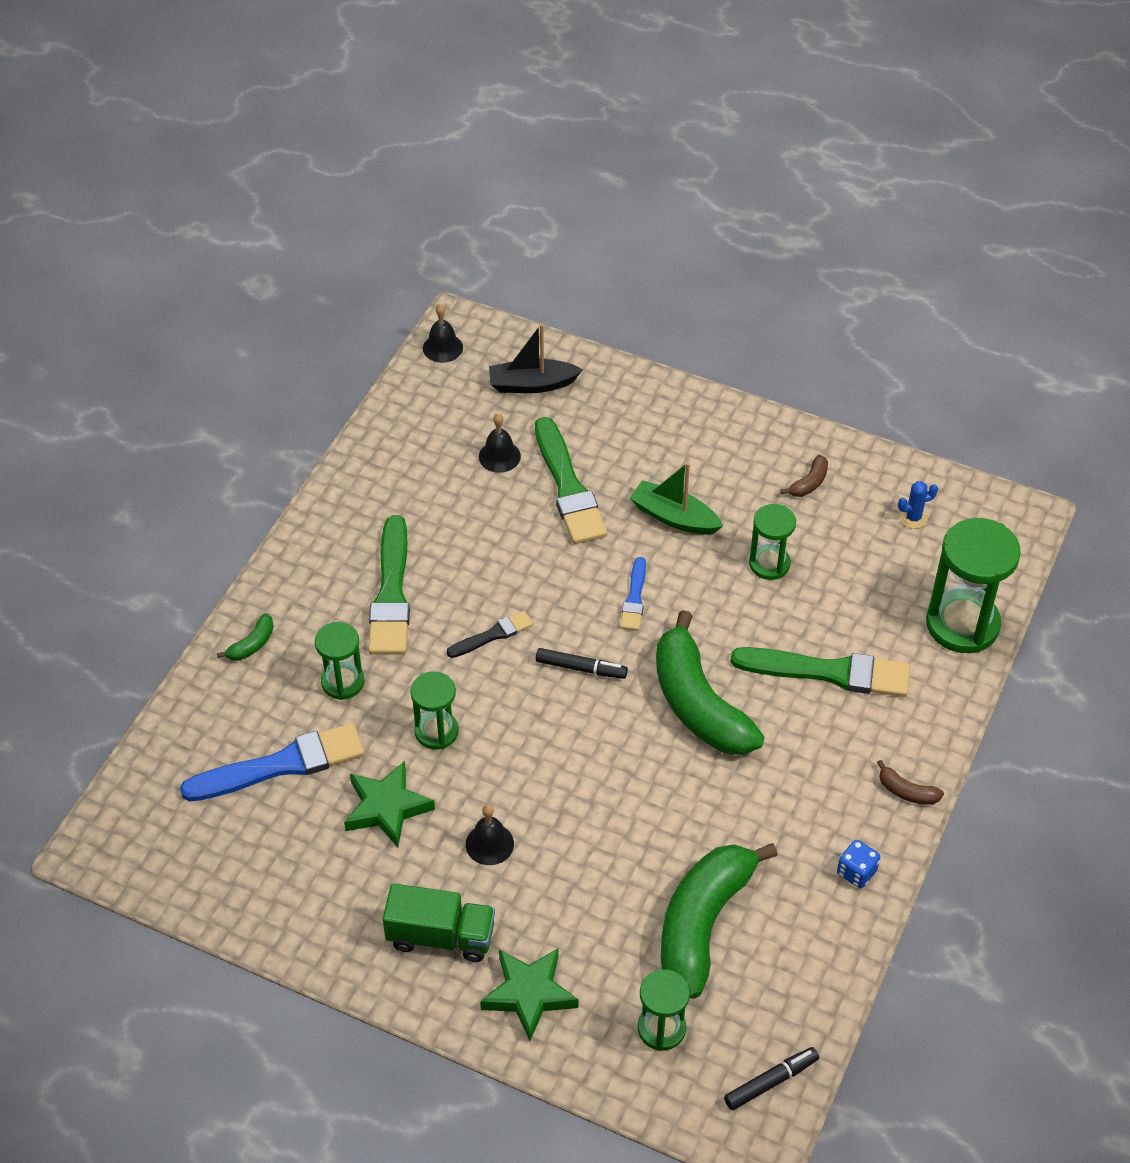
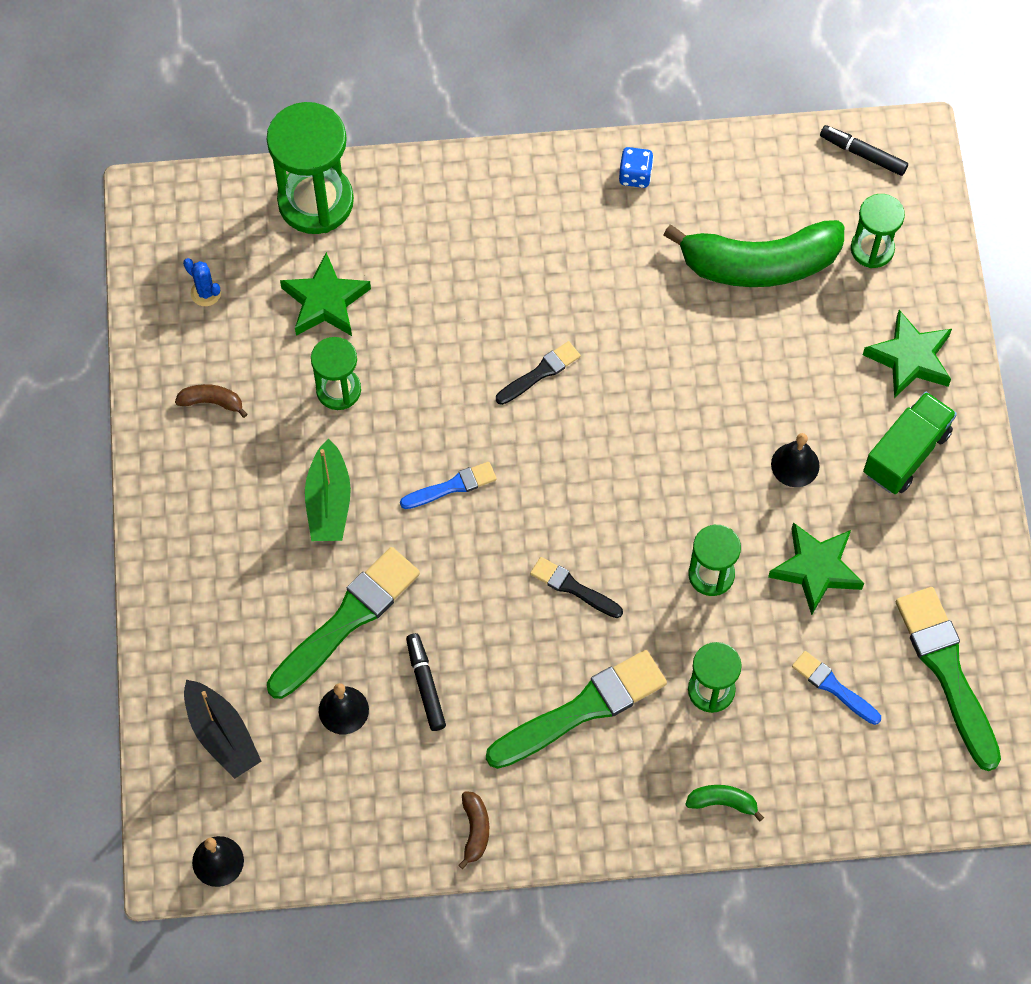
camera: 120 degrees left, 15 degrees up
(281, 765) = (833, 687): blue brush -> blue brush, size x0.52
(441, 936) = (906, 453): green truck -> green truck turned 60 degrees clockwise
(581, 668) = (563, 490): black marker -> black marker (425, 684)
(698, 703) = (540, 373): green banana -> black brush
(828, 672) = (438, 284): green brush -> green brush (947, 671)
(858, 590) = (325, 301): none -> green star
(906, 791) = (530, 172): brown banana -> brown banana (475, 830)

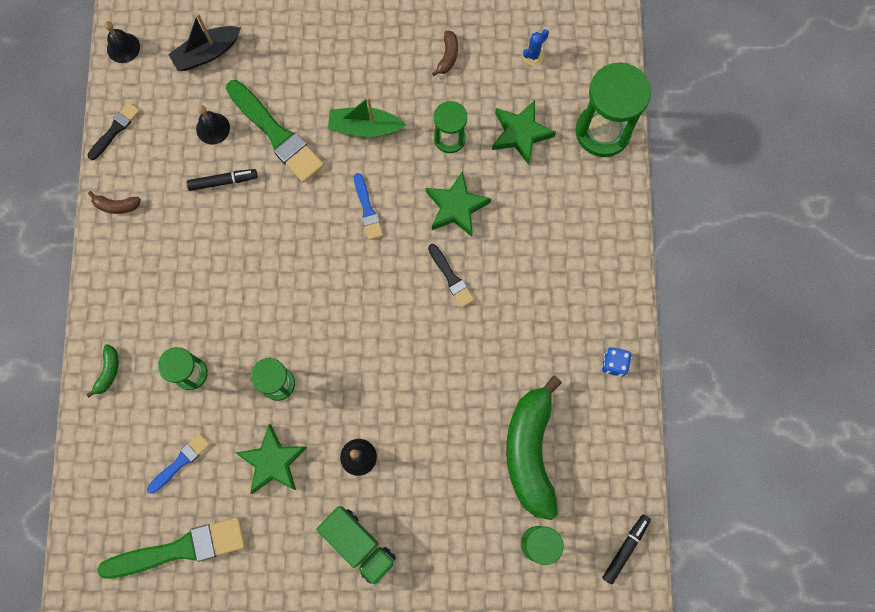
camera: 95 degrees right, 10 degrees up
(573, 588) = (280, 285): black brush -> black brush (115, 130)
(582, 710) = (190, 283): green brush -> none
(910, 358) = (439, 560): green star -> green star (456, 207)

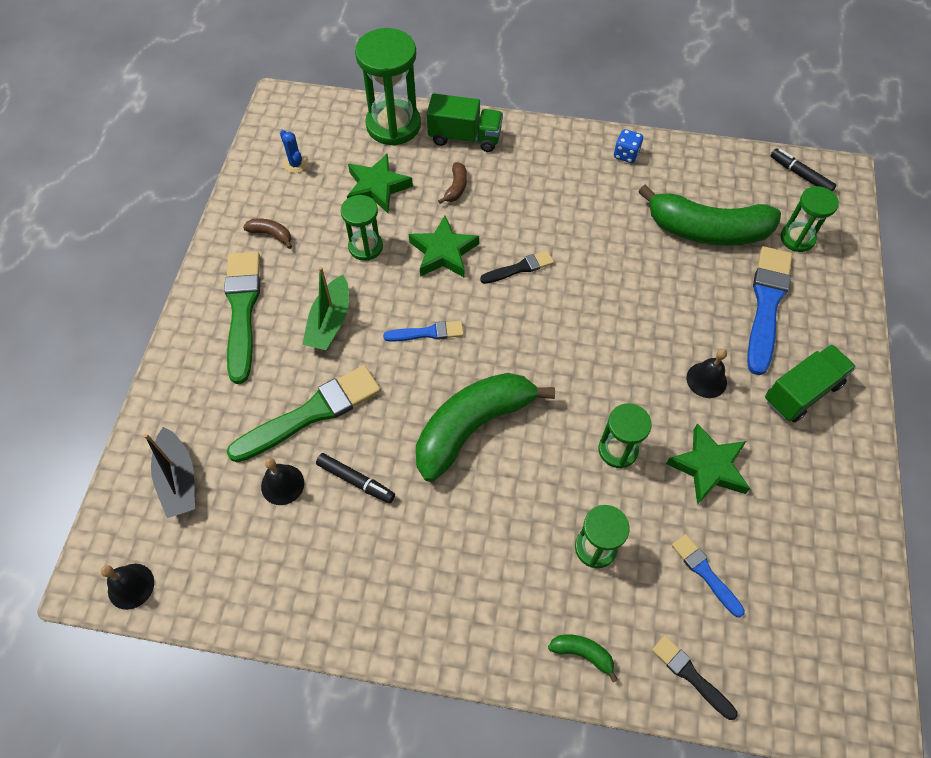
camera: 80 degrees left, 15 degrees down
(115, 130) = (247, 610): black brush -> black brush (691, 675)
(116, 205) = (356, 618): brown banana -> brown banana (456, 187)
(179, 549) = (812, 585): green brush -> green brush (242, 310)
(223, 181) = (356, 480): black marker -> black marker turned 120 degrees clockwise
(282, 262) = (472, 427): none -> green banana
(450, 512) = (766, 304): none -> blue brush
(602, 202) = (465, 137): none -> green truck

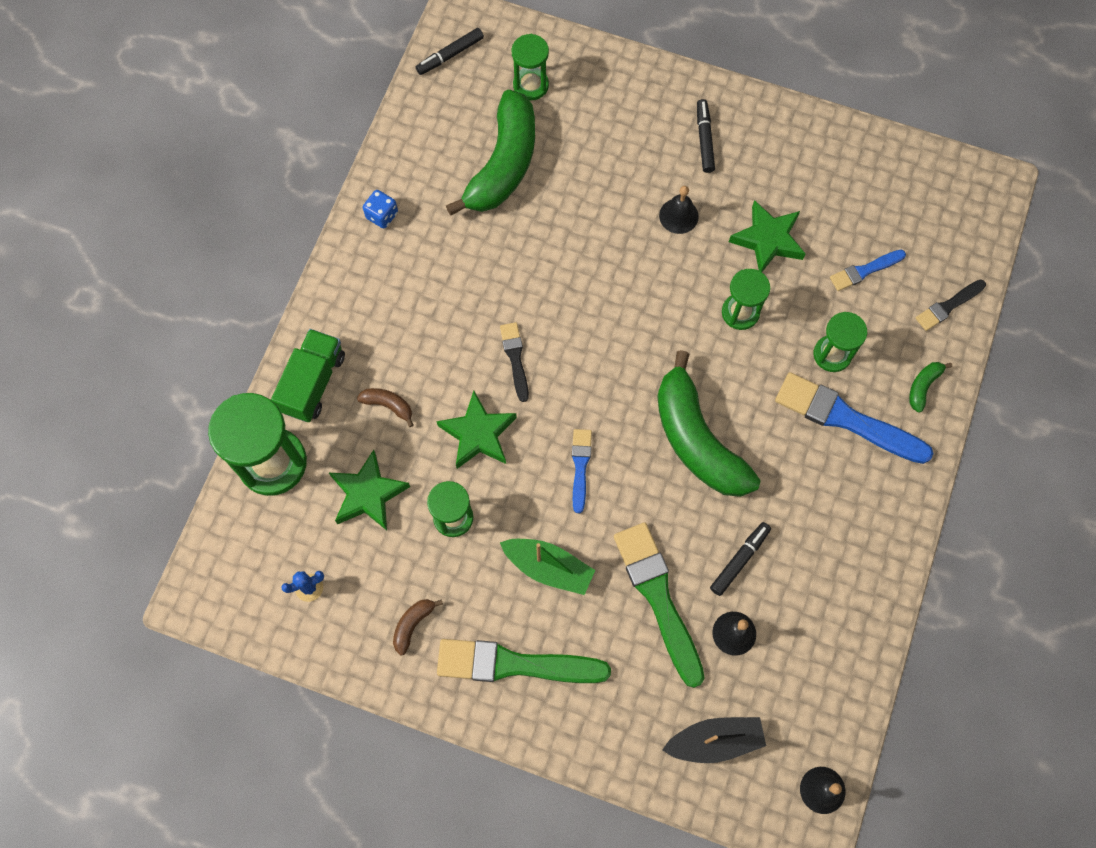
camera: 80 degrees left, 10 degrees up
(766, 304) = (604, 138): blue brush -> blue brush (846, 419)
(801, 392) = (704, 139): green truck -> black marker

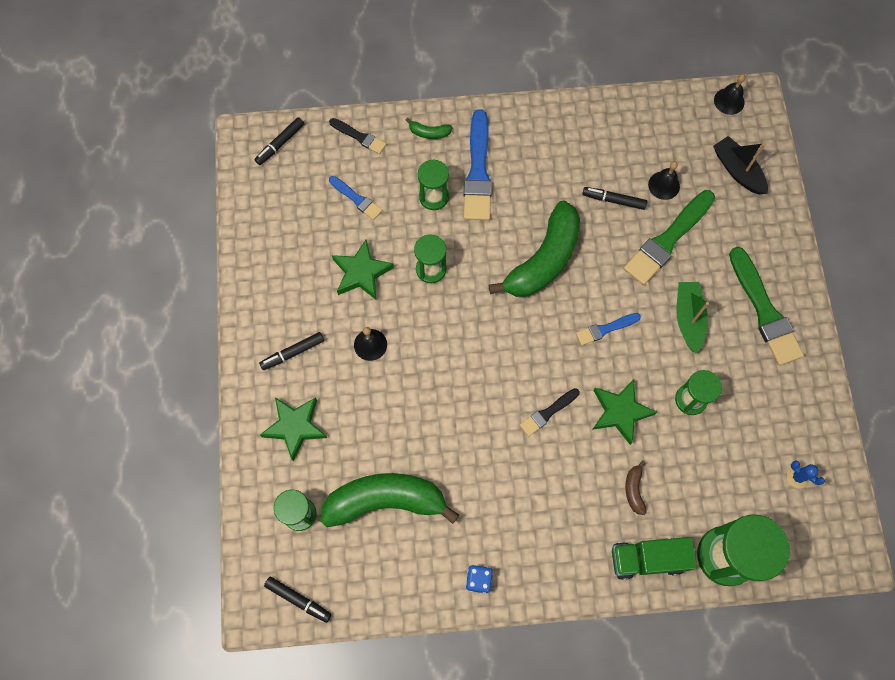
camera: 115 degrees left, 0 degrees up
(368, 494) = (708, 470): green star -> green star (295, 427)
(413, 624) = (779, 390): brown banana -> none
(972, 218) = (280, 144): none -> black marker

